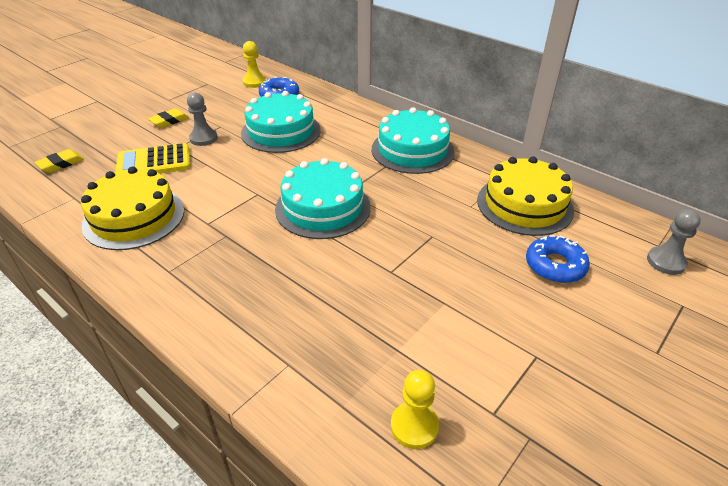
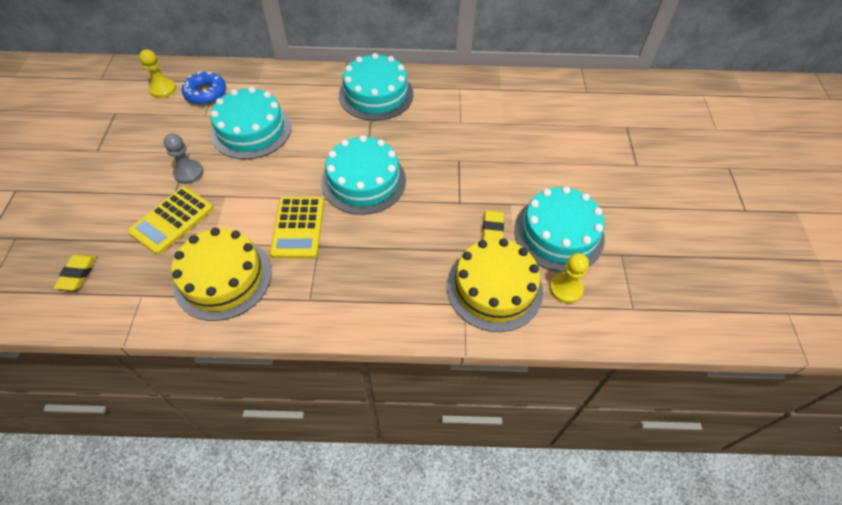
camera: 40 degrees left, 15 degrees up
(169, 121) = (130, 172): yellow eraser -> yellow eraser (492, 228)
(228, 214) = (298, 227): none -> yellow calculator
(469, 364) = (558, 234): none -> turquoise cake
(524, 205) = (491, 102): yellow cake -> yellow cake (494, 288)
(555, 266) = (546, 139): blue donut -> none
(666, 262) = (598, 101): grey pawn -> none

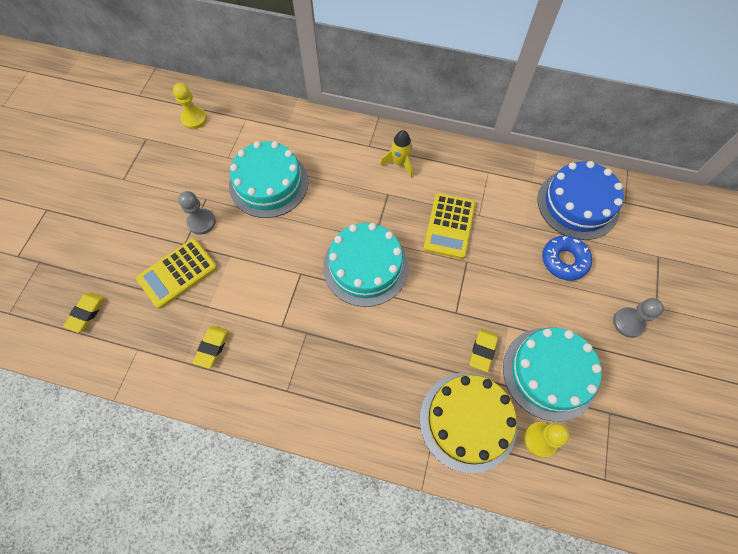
camera: 15 degrees right, 10 degrees up
(206, 93) = (233, 131): blue donut -> blue donut (564, 260)
(223, 277) = (212, 347): yellow cake -> yellow eraser
(298, 227) = (292, 307): yellow calculator -> yellow calculator (449, 226)
(376, 94) = (400, 163): turquoise cake -> yellow rocket
(546, 99) = (578, 204): none -> blue cake
(616, 181) = (628, 323): none -> grey pawn

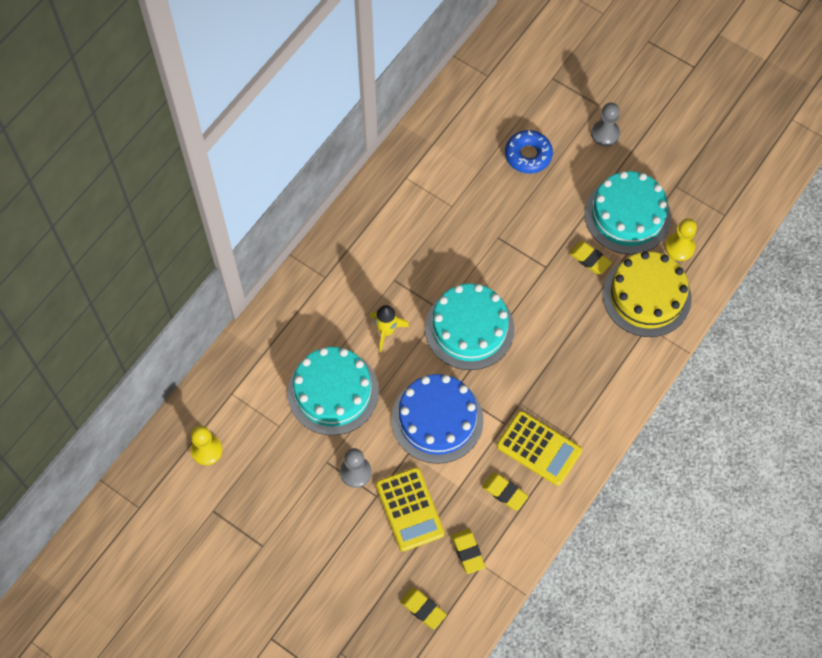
camera: 70 degrees left, 0 degrees up
(147, 333) = (468, 552): none -> yellow eraser
(400, 163) = (361, 255): yellow rocket -> yellow rocket (386, 331)
(449, 226) = (454, 237): yellow calculator -> yellow calculator (539, 448)
(578, 204) = (474, 116): blue cake -> blue cake (437, 419)

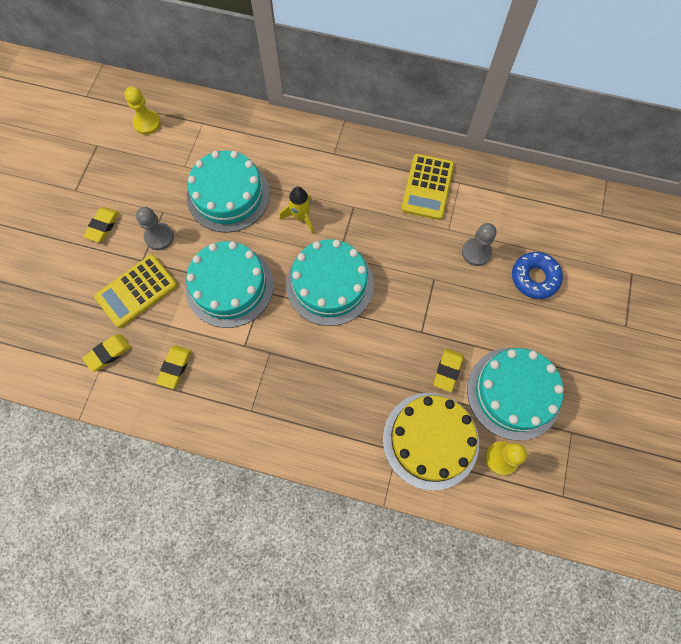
camera: 70 degrees right, 5 degrees up
(423, 609) = (46, 332): yellow eraser -> yellow eraser (103, 226)
(437, 419) = (229, 286): blue cake -> turquoise cake
(539, 448) = (229, 384): yellow calculator -> yellow calculator (427, 187)
(605, 134) = (596, 342): grey pawn -> grey pawn (476, 252)

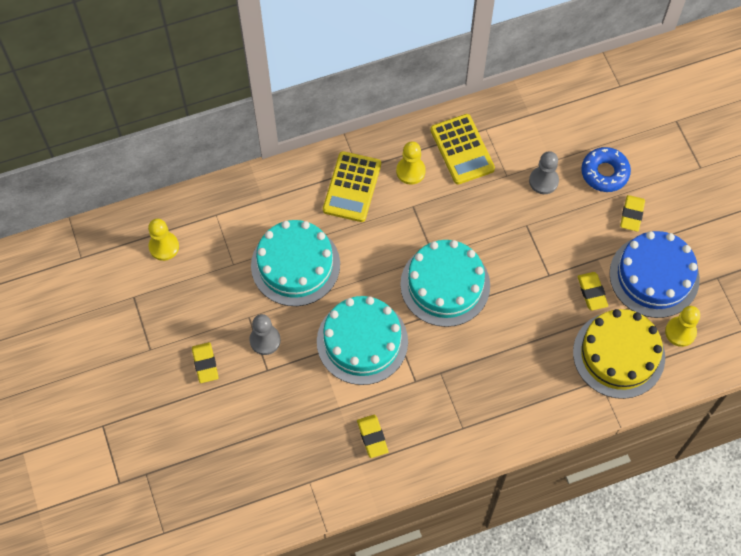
camera: 35 degrees left, 5 degrees down
(108, 353) = (305, 464): yellow eraser -> yellow eraser (631, 215)
(136, 291) = (285, 398): yellow calculator -> yellow calculator (352, 187)
(301, 217) = (375, 243): yellow rocket -> none
(373, 179) = (410, 171): none -> yellow pawn
(513, 393) = (654, 276): turquoise cake -> blue cake

